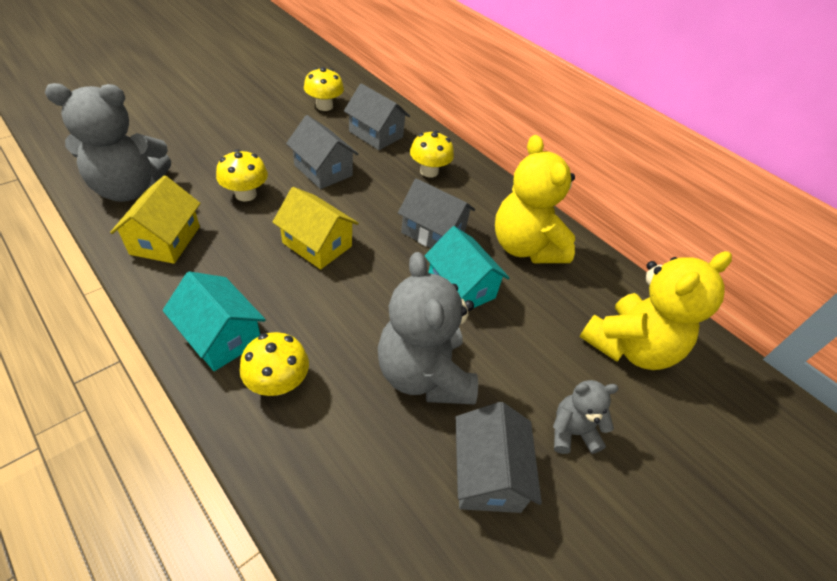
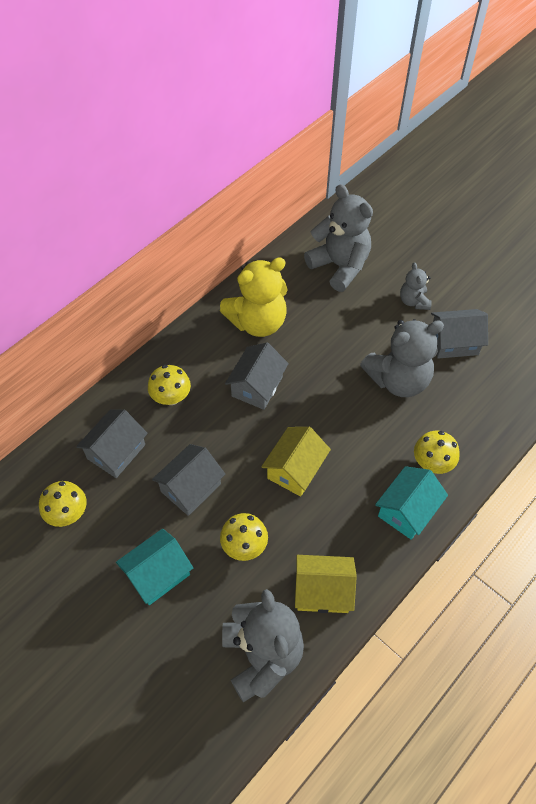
camera: 90 degrees left, 10 degrees up
(461, 287) = (314, 363): turquoise house -> turquoise house (158, 574)
(629, 347) = (339, 266): yellow teddy bear -> grey teddy bear

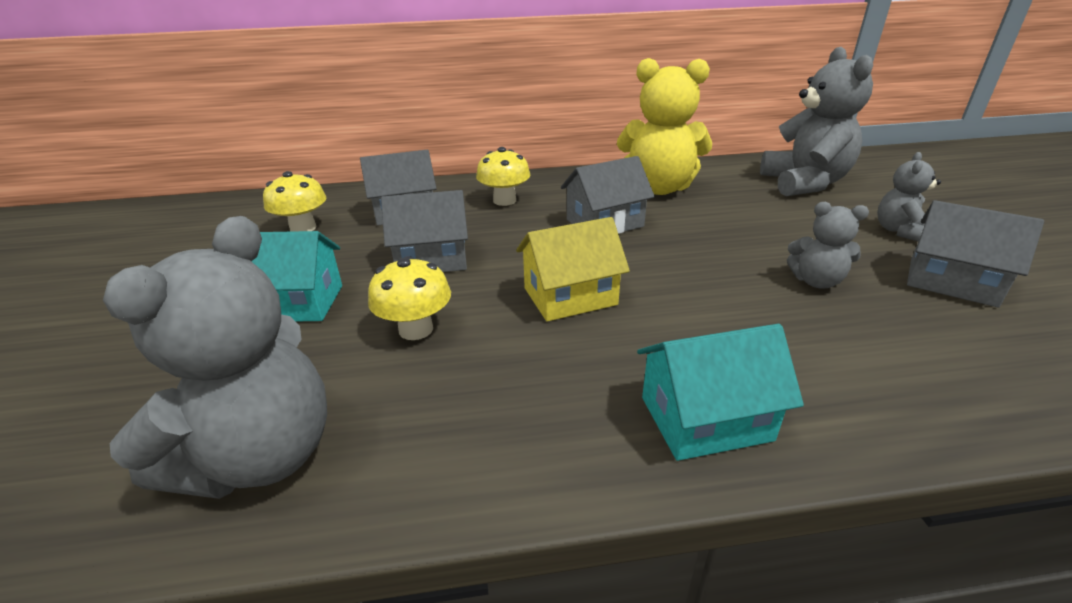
camera: 40 degrees right, 25 degrees down
(323, 591) = (448, 436): yellow house -> none
(398, 380) = (816, 281): grey teddy bear -> grey teddy bear, size x0.52
(432, 463) = (809, 385): yellow mushroom -> none

